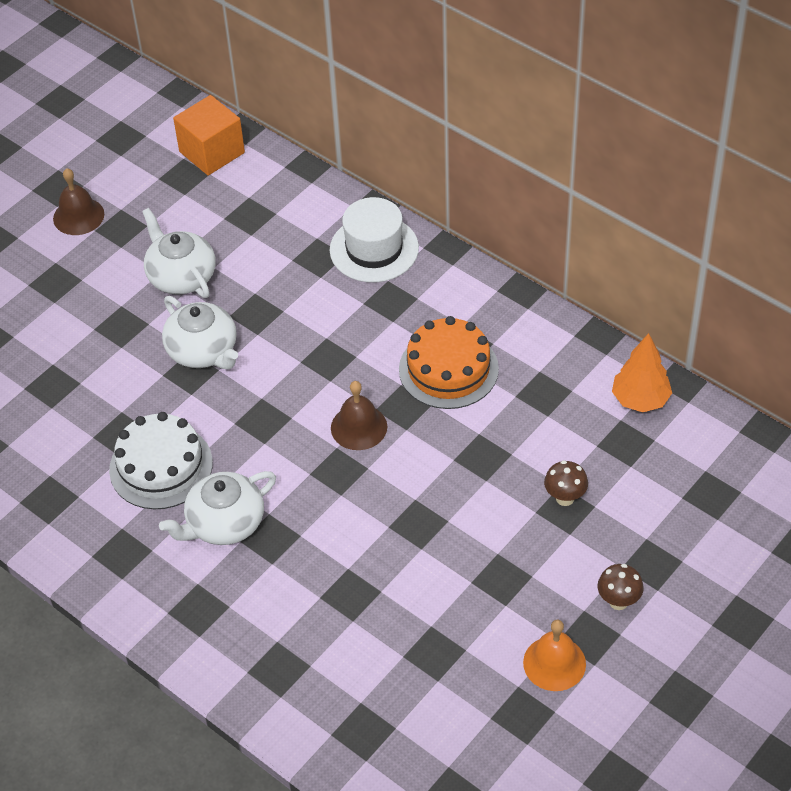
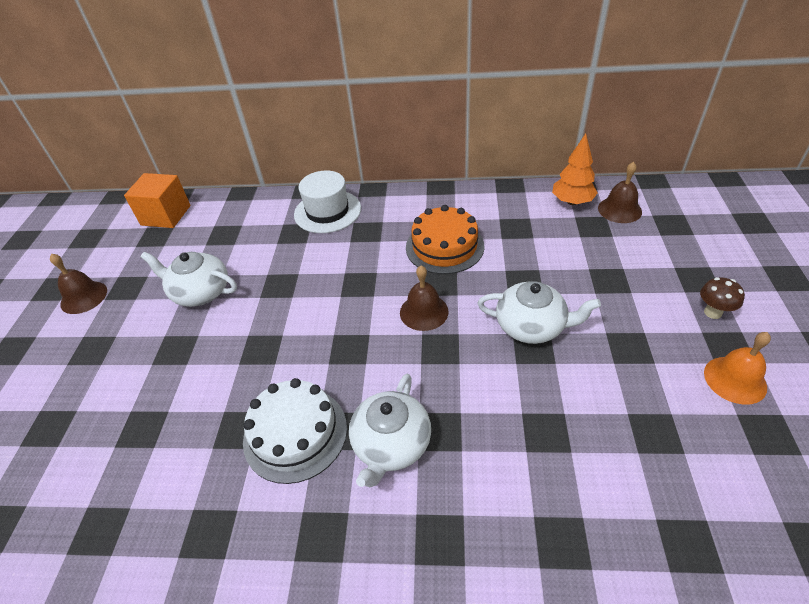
camera: 35 degrees left, 5 degrees down
(203, 351) = (259, 329): white teapot -> white teapot (531, 326)
(565, 498) = (601, 274): brown mushroom -> none
(678, 442) = (619, 209): none -> brown bell

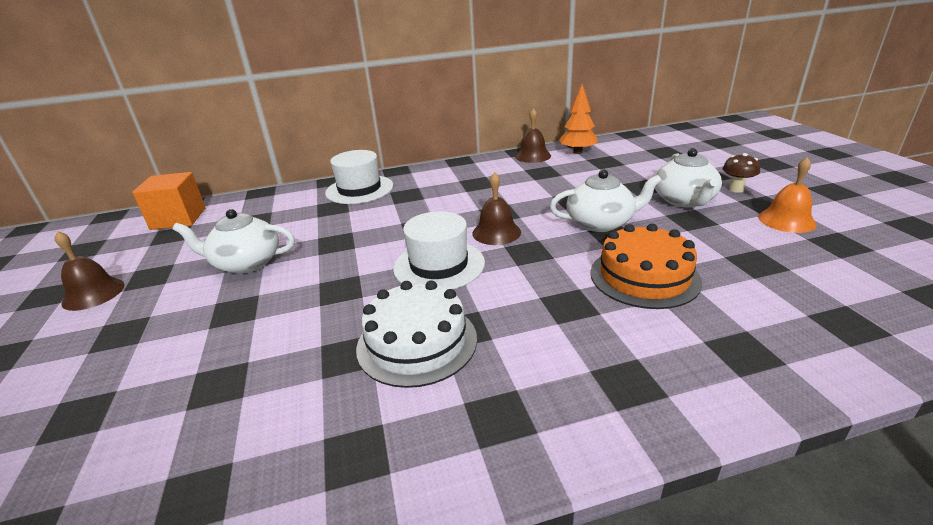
camera: 20 degrees left, 15 degrees down
(352, 343) = (439, 265): none -> white hat
(391, 444) = (527, 325): white teapot -> white teapot (684, 200)
(444, 246) = (487, 192): orange cake -> orange cake (644, 276)
(619, 209) = (618, 150): brown bell -> brown bell (532, 156)

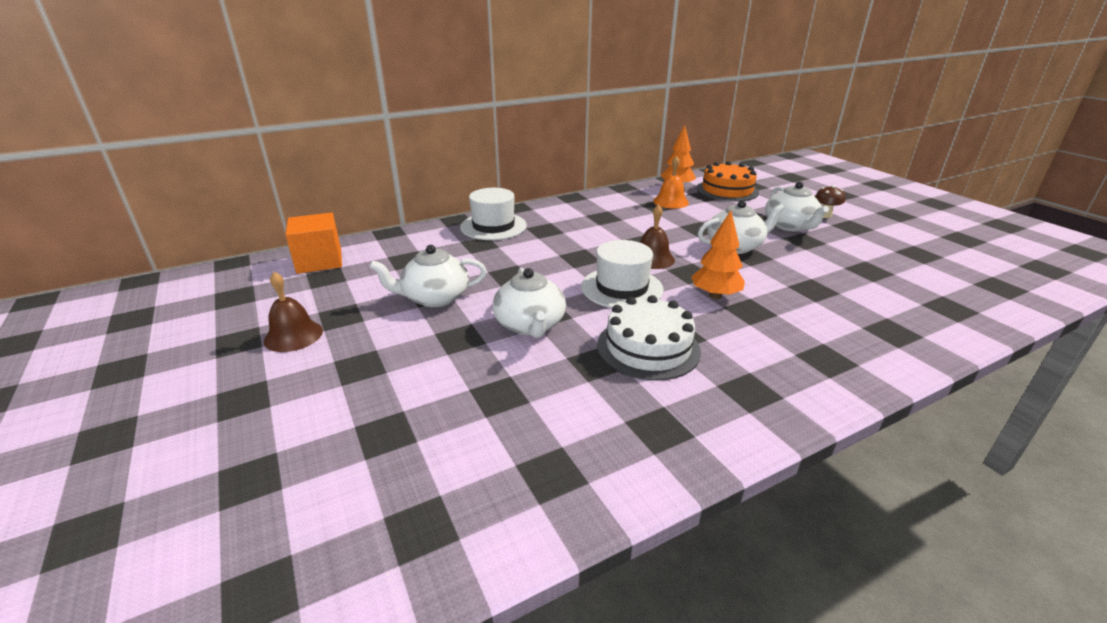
camera: 15 degrees left, 0 degrees up
(313, 302) = (530, 325): none -> white teapot
(532, 156) = (638, 191): brown bell -> none
(538, 282) = (715, 295): none -> orange tree
(644, 276) = (794, 286): orange cake -> orange cake (727, 190)
(786, 220) = (874, 238): orange bell -> orange bell (670, 202)

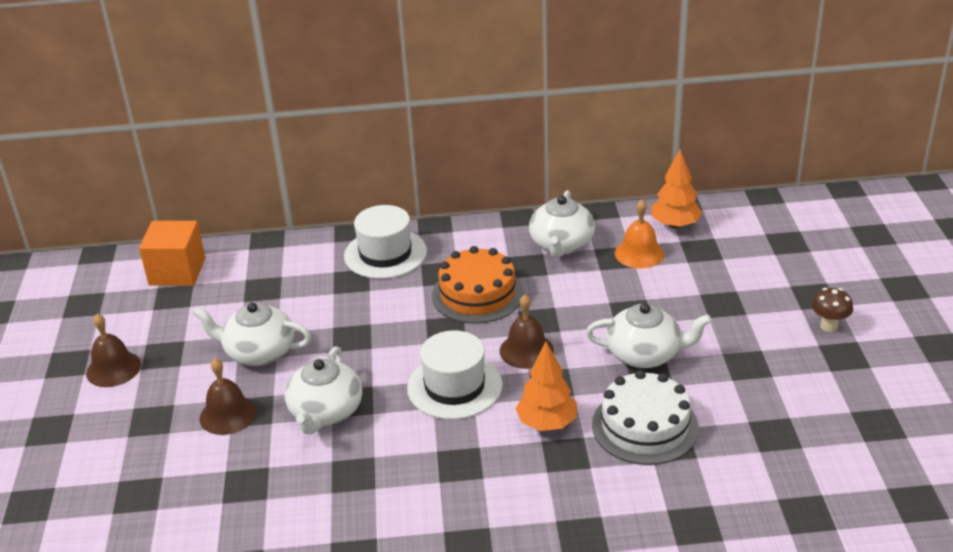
camera: 25 degrees right, 5 degrees up
(438, 345) = (228, 414): none -> brown bell
(648, 347) = (416, 471): white cake -> white cake (645, 426)
(727, 190) = (741, 246): orange cake -> orange cake (477, 294)
(790, 226) = (756, 335): white teapot -> white teapot (561, 244)

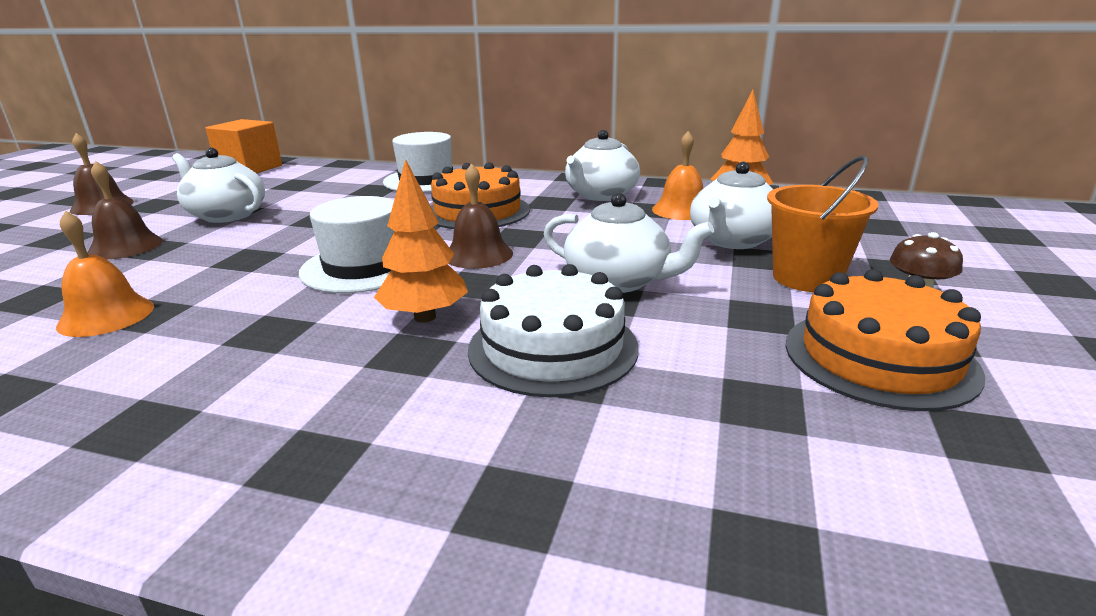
camera: 20 degrees right, 10 degrees down
(325, 412) = (209, 261): white teapot -> white teapot (732, 240)
(327, 484) = (106, 316): none -> orange bell
(760, 320) = (806, 278): none -> orange bucket
(821, 383) = (879, 357): none -> orange cake

